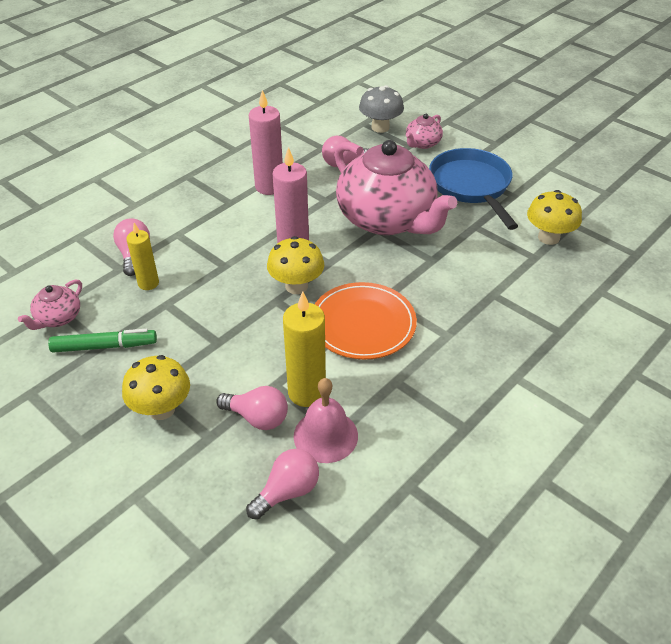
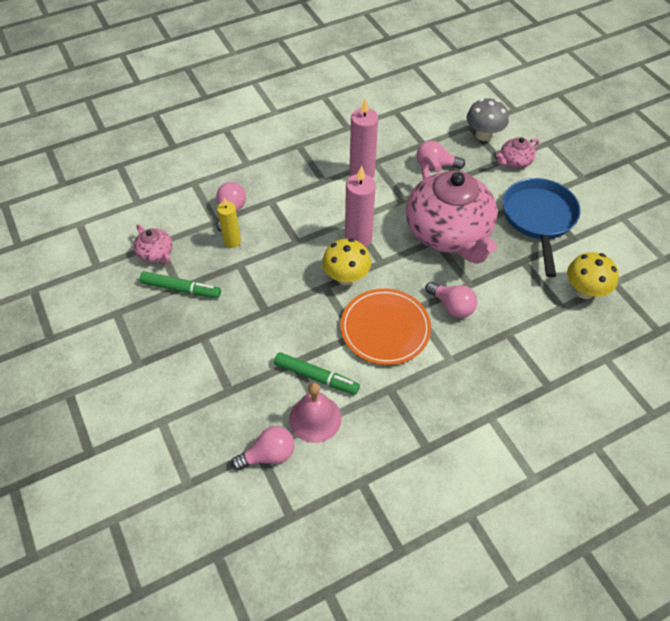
camera: 20 degrees right, 10 degrees up
(58, 318) = (156, 254): pink teapot -> pink teapot turned 90 degrees counterclockwise
(161, 409) = (203, 356): yellow mushroom -> none
(257, 418) = (270, 386): pink light bulb -> pink light bulb (452, 306)
(307, 393) = (315, 376): yellow candle -> green marker

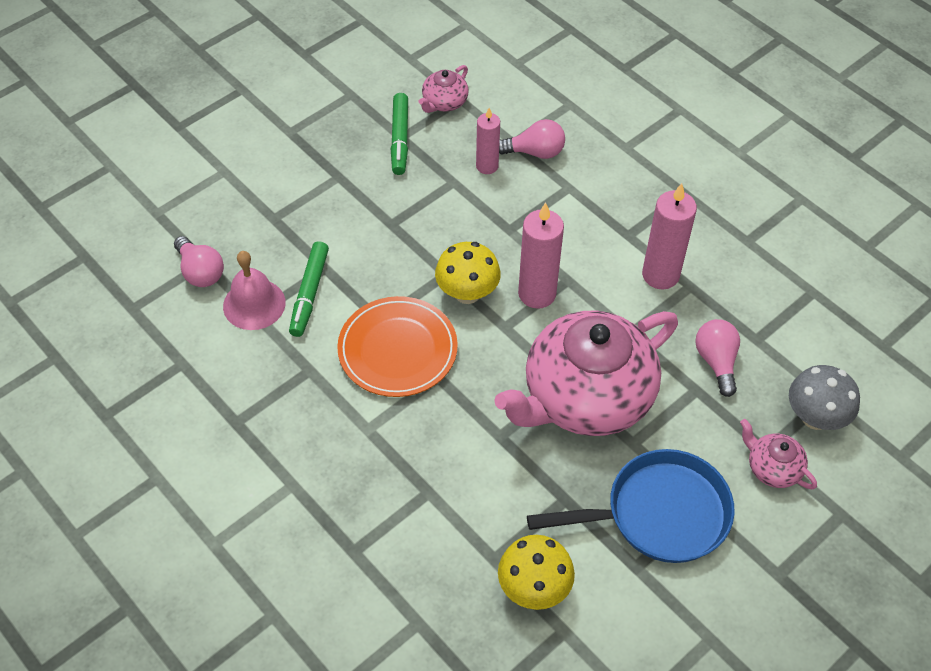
camera: 75 degrees right, 0 degrees up
(232, 241) = (487, 166): yellow candle -> pink candle
(452, 306) = (455, 419): pink light bulb -> none

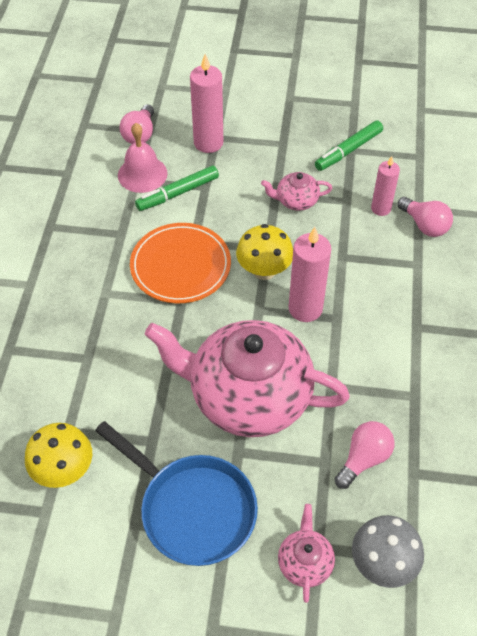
camera: 50 degrees right, 0 degrees up
(444, 102) = (406, 150): pink teapot -> pink teapot (296, 200)
(660, 275) = (403, 370): pink candle -> pink candle (208, 143)

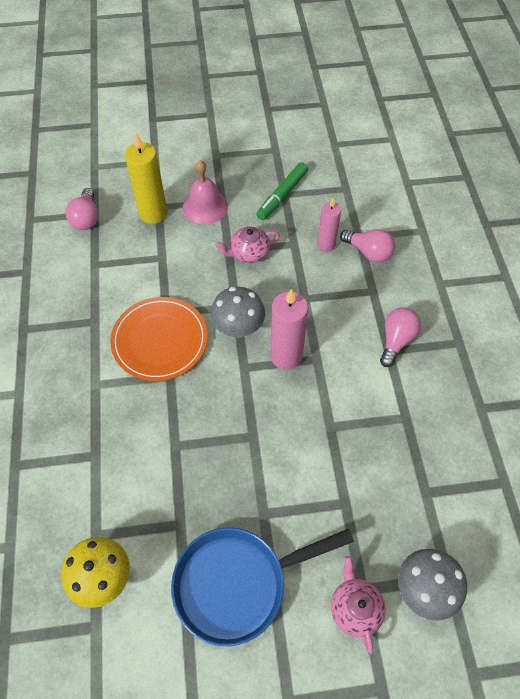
camera: 15 degrees left, 5 degrees up
(142, 174) = (99, 257): pink bell -> pink bell (205, 206)
(178, 193) = (138, 269): green marker -> none
(192, 509) = (237, 583): blue pan -> blue pan turned 135 degrees clockwise
(208, 143) = (153, 213): pink candle -> yellow candle
(248, 396) = (257, 455): pink teapot -> none
(264, 270) = (238, 327): yellow mushroom -> grey mushroom
(363, 459) = (379, 490): pink light bulb -> pink light bulb (396, 340)

